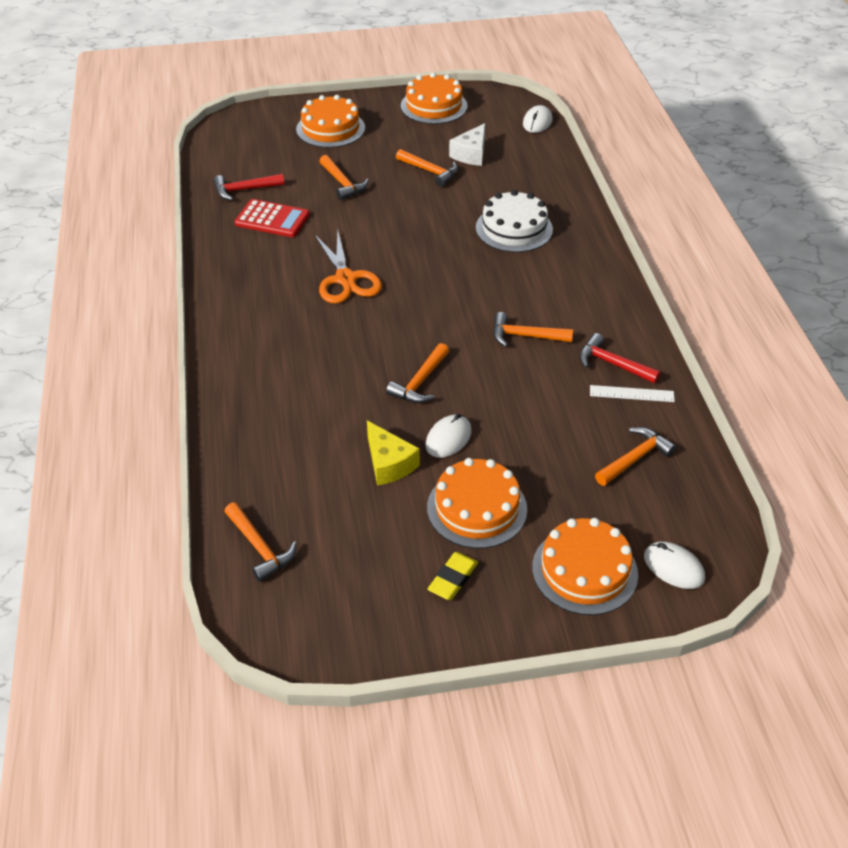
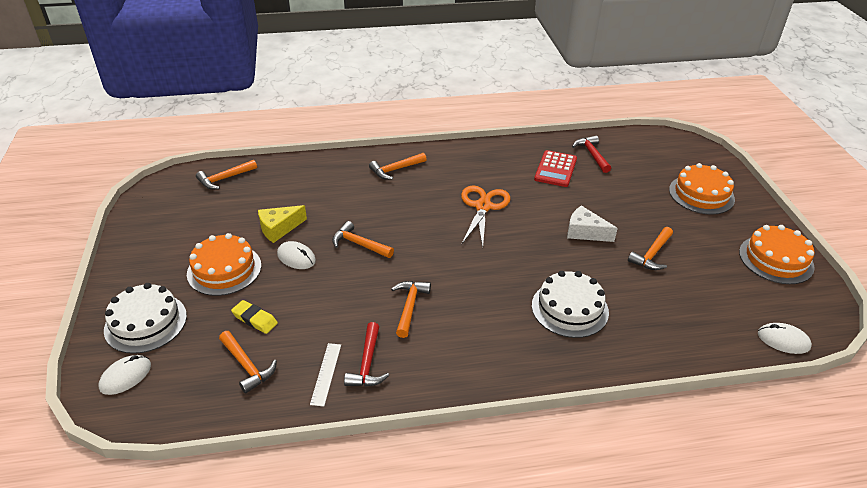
camera: 90 degrees right, 5 degrees down
(343, 183) = (616, 203): orange hammer -> orange hammer (395, 170)
(346, 279) = (483, 206): orange scissors -> orange scissors turned 120 degrees clockwise
(453, 579) = (167, 256): yellow eraser -> yellow eraser (255, 319)
(471, 154) = (693, 283): white cheese -> white cheese (585, 232)
(584, 570) = (146, 322): orange cake -> white cake
(612, 364) = (367, 364): red hammer -> red hammer turned 150 degrees clockwise

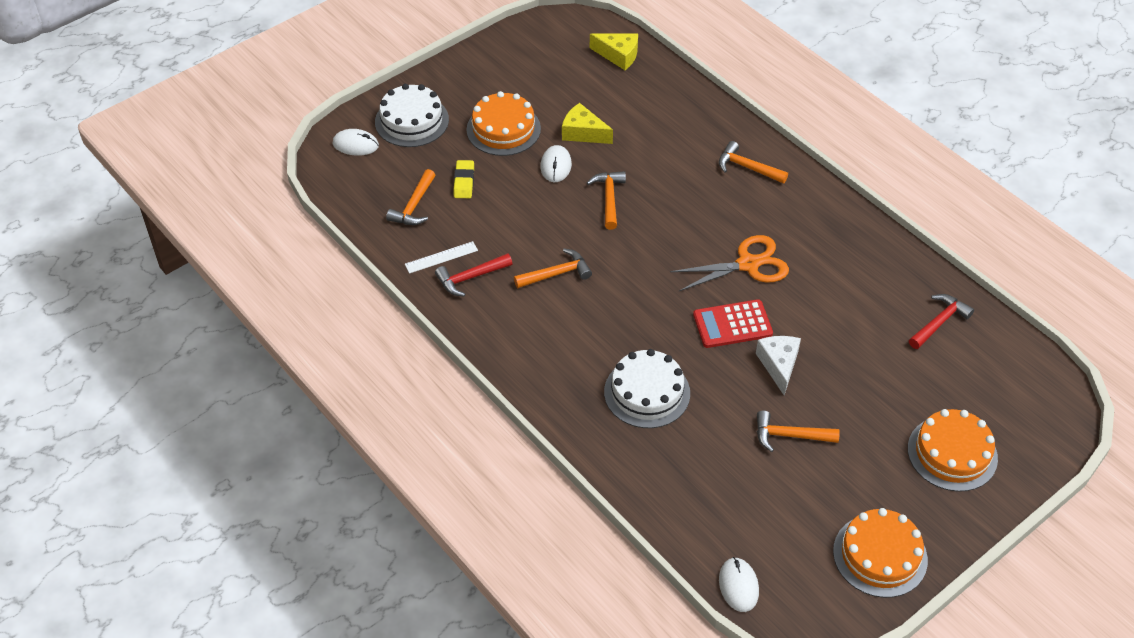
camera: 60 degrees right, 10 degrees up
(224, 179) = (618, 55): orange hammer -> yellow cheese
(555, 169) = (875, 299): red calculator -> red calculator (732, 324)

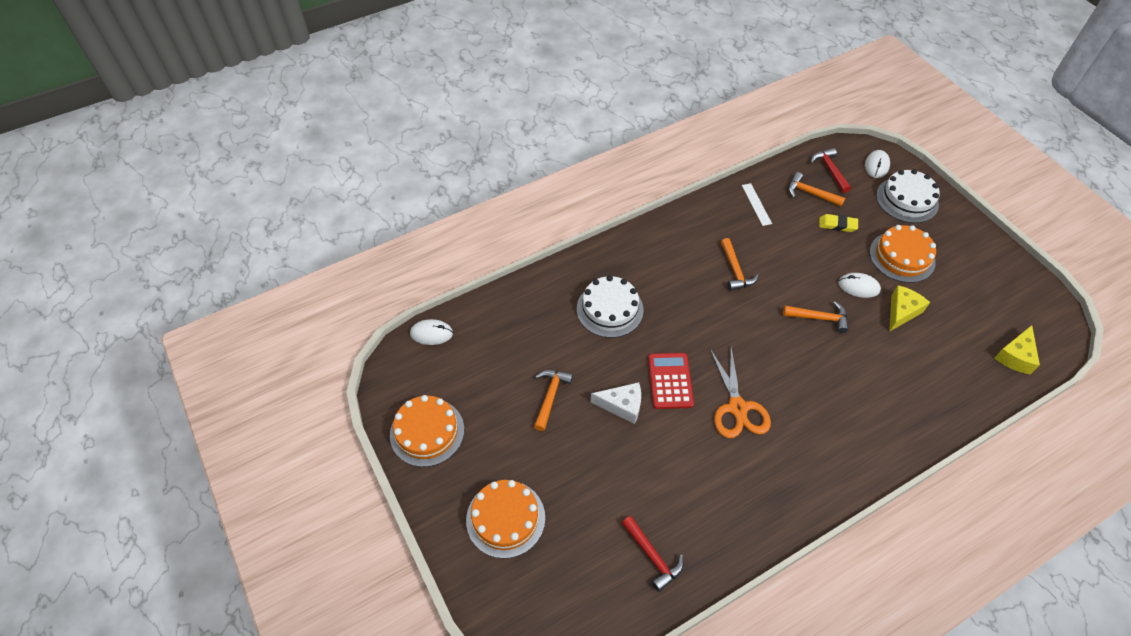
camera: 100 degrees right, 5 degrees up
(470, 278) = (734, 218): red hammer -> red hammer (829, 170)
(747, 167) = (862, 435): orange hammer -> none

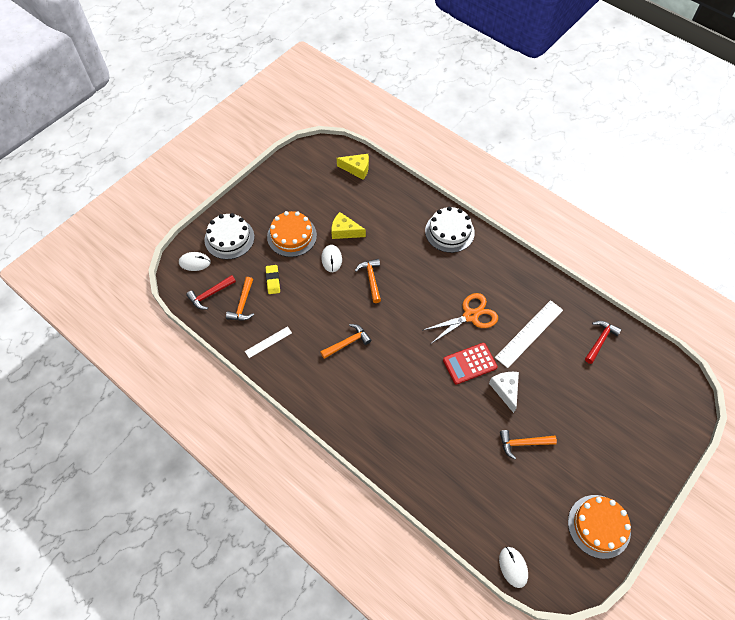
camera: 110 degrees left, 5 degrees up
(505, 518) = (628, 439): orange cake -> none
(610, 309) = (424, 425): white cake -> white cake (449, 232)
(691, 467) = (529, 333): none -> white ruler

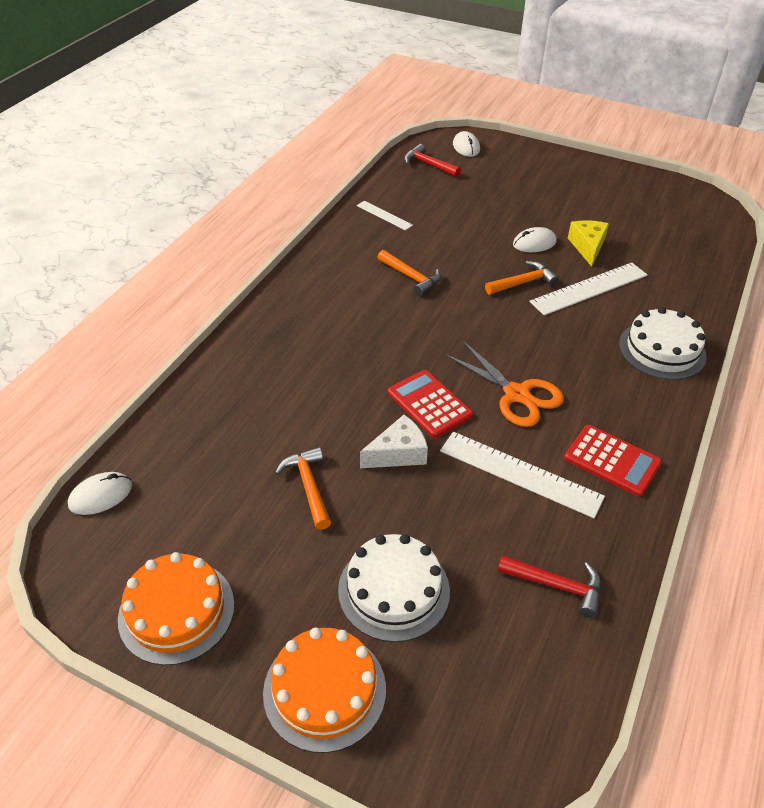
camera: 75 degrees right, 15 degrees down
(229, 238) = (514, 162): white cake -> white cake (394, 590)
(243, 304) = (427, 188): orange hammer -> none
(273, 280) = (473, 203): yellow eraser -> none
(292, 236) = (549, 206): orange cake -> orange cake (324, 690)
(357, 169) = (703, 240): yellow cheese -> none
(387, 246) = (589, 288): none -> white ruler
(527, 288) = (612, 461): none -> red calculator

